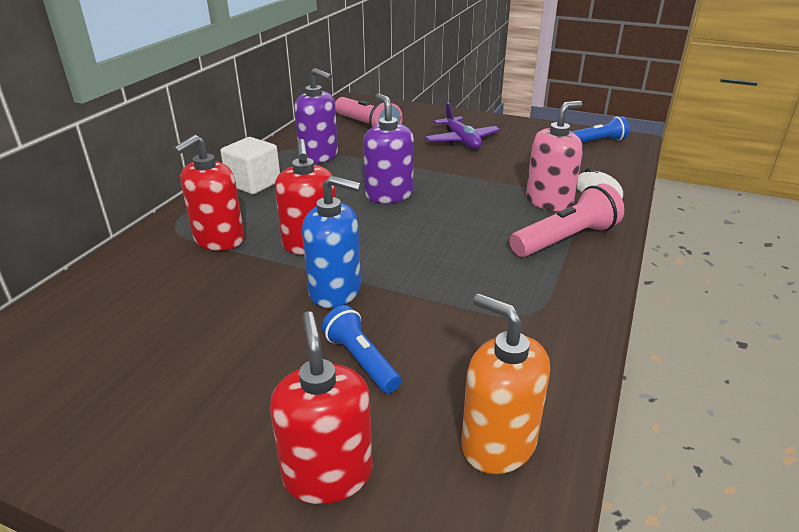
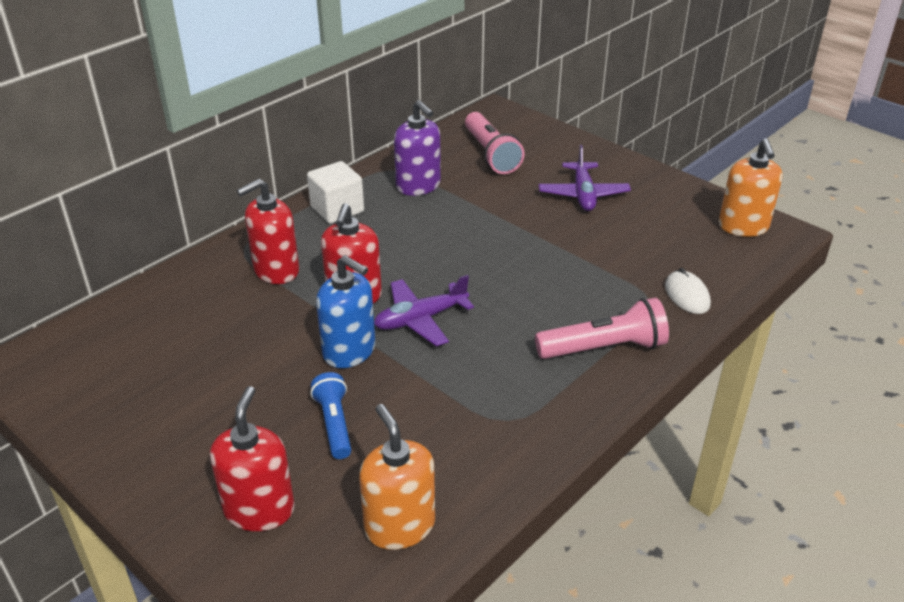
camera: 20 degrees right, 5 degrees up
(388, 250) = (420, 319): none -> purple plane
(389, 195) = (460, 252): purple soap dispenser -> none
(549, 201) = (622, 297): pink soap dispenser -> none
(597, 141) = (743, 227): blue flashlight -> orange soap dispenser

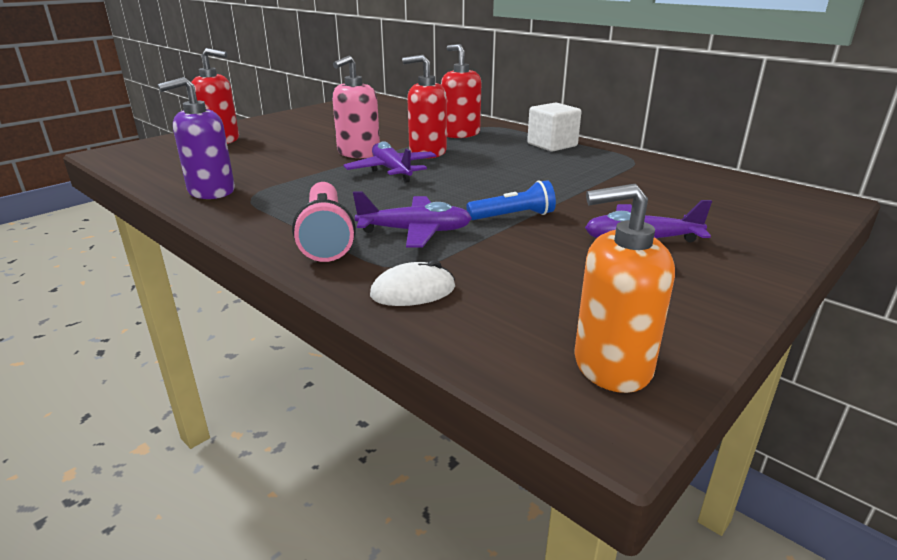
camera: 90 degrees right, 10 degrees down
(334, 424) = (282, 152): blue flashlight -> blue flashlight (513, 216)
(349, 351) = (358, 153): blue soap dispenser -> pink soap dispenser
(399, 526) = (174, 168): orange soap dispenser -> none
(418, 186) = (609, 168): purple soap dispenser -> purple soap dispenser (211, 191)
(491, 154) = (703, 196): pink flashlight -> none
(584, 297) = (415, 231): none -> purple plane

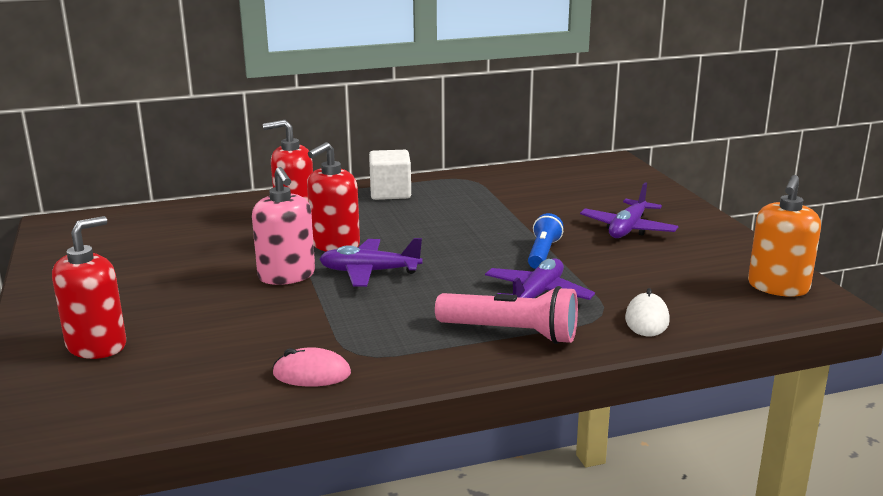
camera: 60 degrees left, 5 degrees down
(211, 191) = (311, 374): purple soap dispenser -> pink mouse

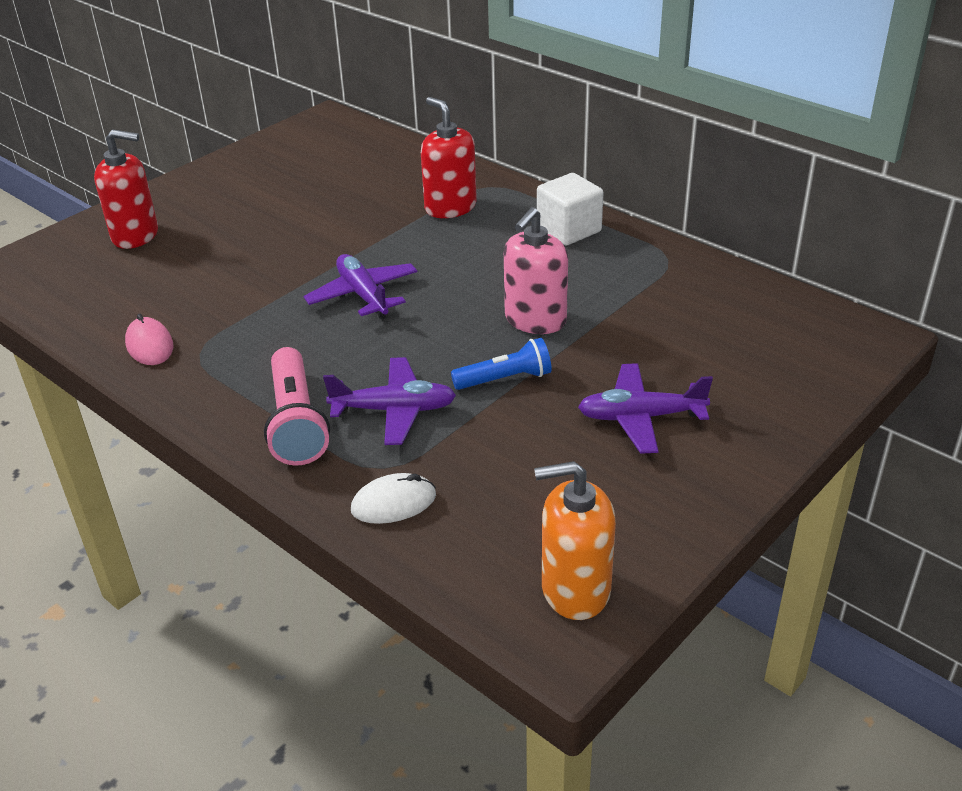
camera: 60 degrees right, 15 degrees up
(286, 276) = (318, 258): pink soap dispenser -> pink soap dispenser (535, 320)
(335, 245) = (407, 253): red soap dispenser -> none

